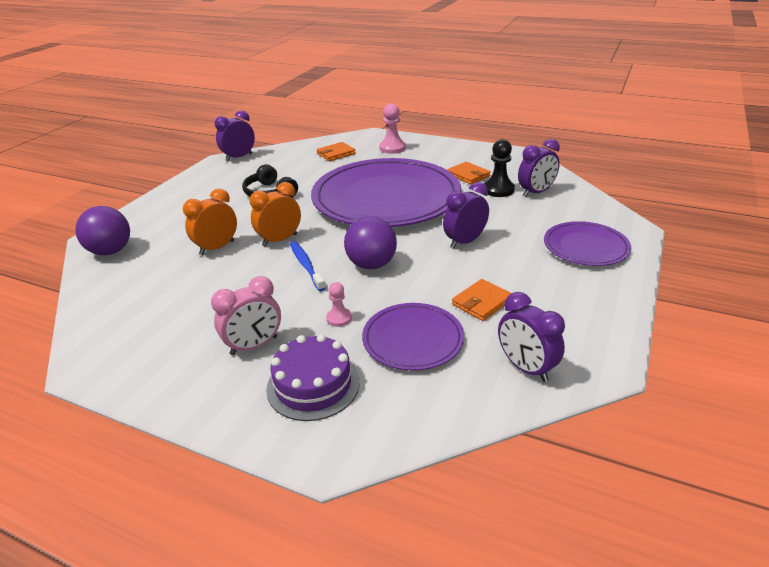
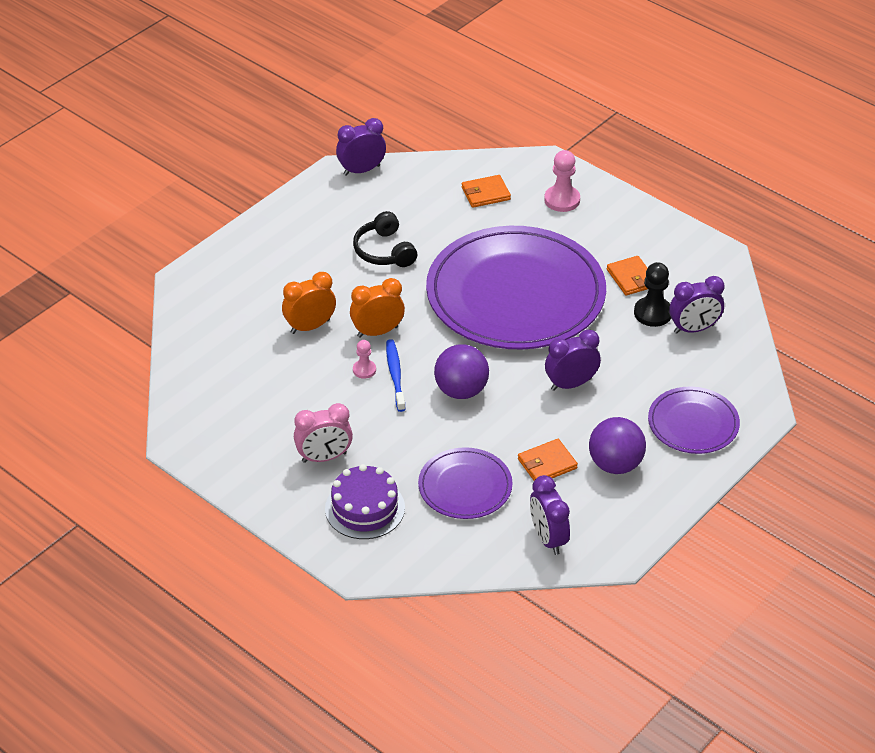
camera: 15 degrees right, 10 degrees up
(110, 251) = (200, 304): purple ball -> purple ball (615, 464)
(339, 318) = (407, 447): pink pawn -> pink pawn (364, 370)

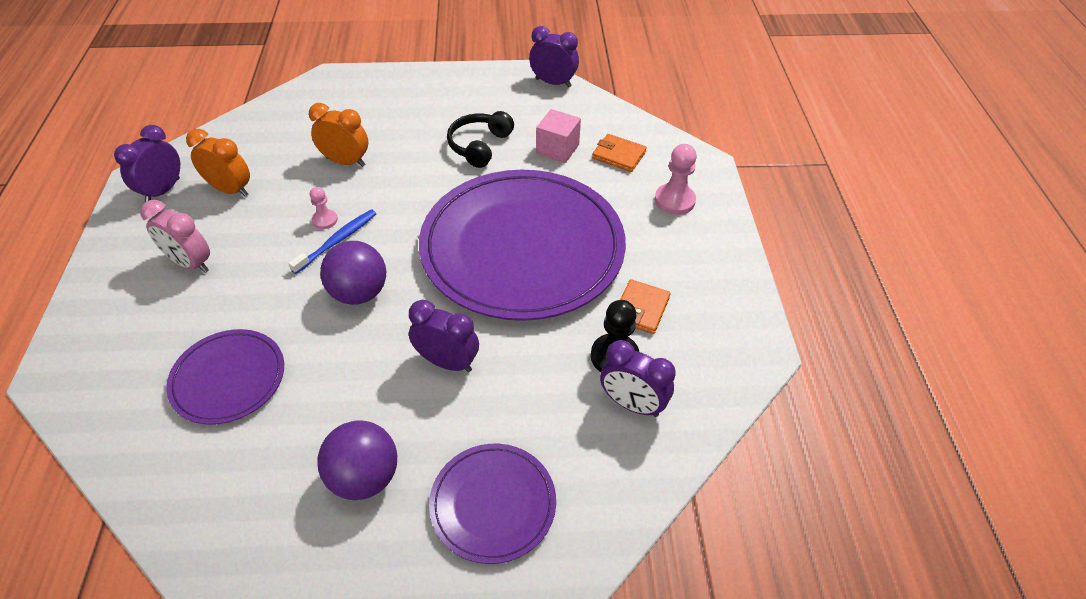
camera: 45 degrees right, 5 degrees up
(365, 508) = (142, 329): purple cake -> none
(377, 332) = (380, 199): orange clock -> orange clock (230, 190)
(440, 217) = (557, 149): none -> pink cube
(547, 464) = (315, 419): orange wallet -> none
(548, 538) = (200, 496): purple clock -> purple clock (163, 191)

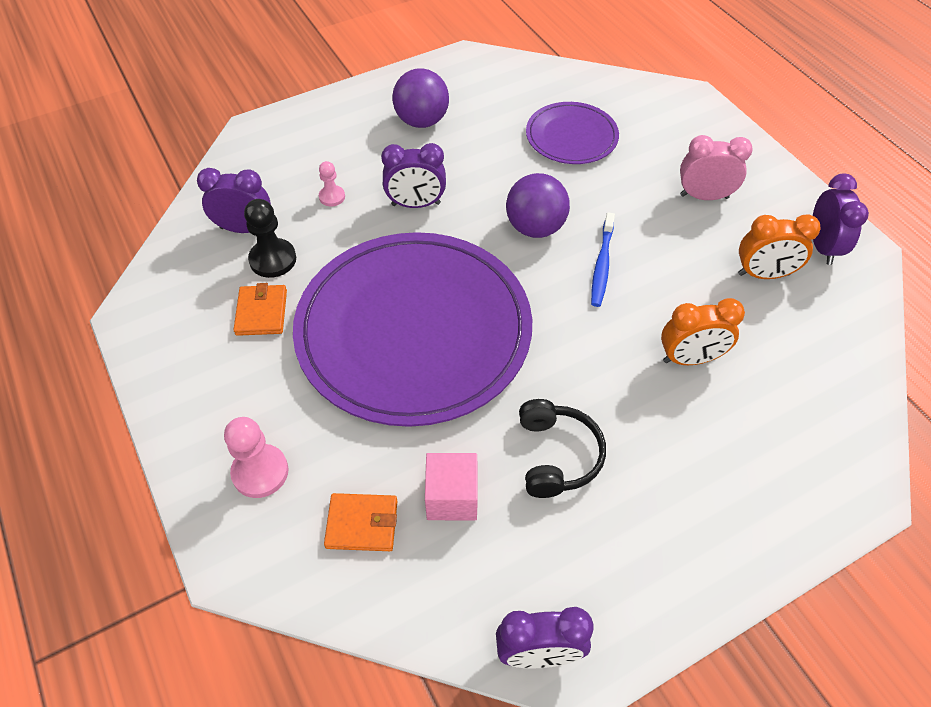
camera: 155 degrees right, 5 degrees up
(325, 220) = (636, 281): pink pawn -> pink pawn (332, 197)
(493, 504) = (324, 137): purple plate -> none

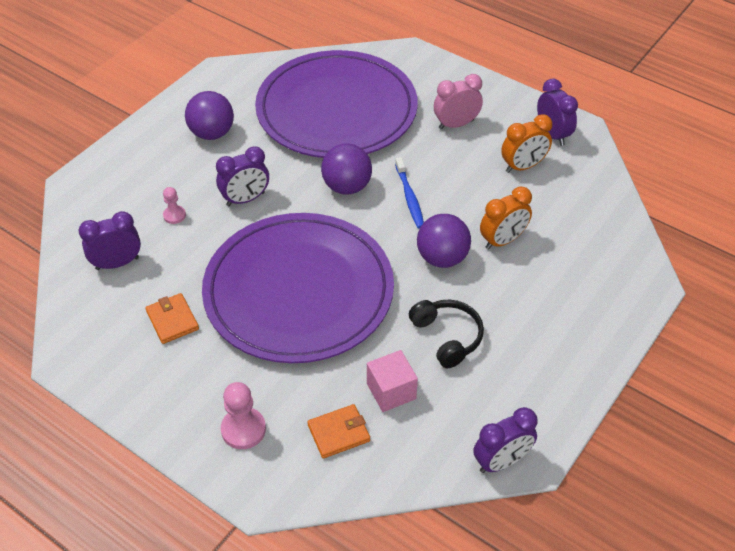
camera: 25 degrees left, 5 degrees down
(273, 259) = (156, 278): black pawn -> none
(571, 136) = (336, 110): purple plate -> purple plate, size x2.11
(602, 353) = (442, 258): none -> purple ball

